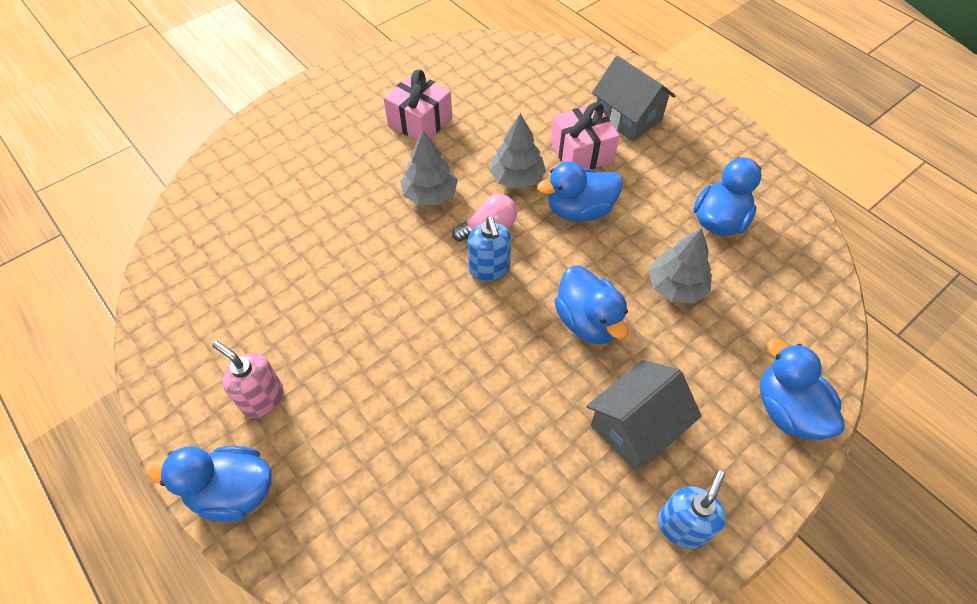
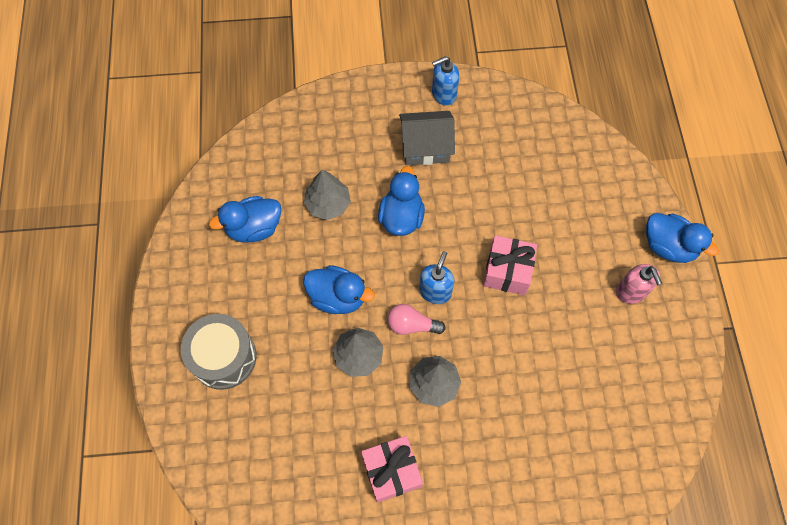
camera: 145 degrees left, 10 degrees up
(581, 152) = (291, 347): pink gift -> pink gift (507, 271)
(628, 117) = (223, 357): grey house -> grey drum
(787, 410) = (339, 106): blue duck -> none

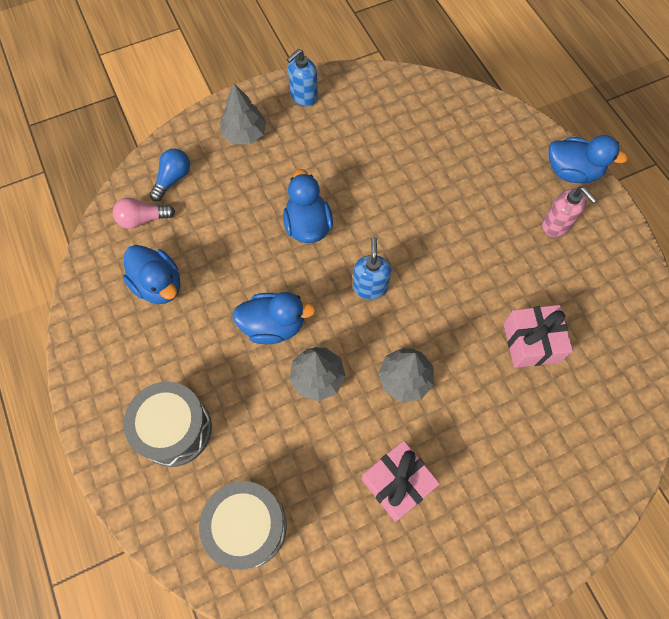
camera: 20 degrees left, 0 degrees up
(253, 460) = (247, 526): none -> grey drum
(254, 228) = (159, 285): blue duck -> blue duck turned 90 degrees counterclockwise
(299, 136) = (173, 179): none -> blue light bulb
(328, 204) = (228, 236): grey tree -> grey tree (244, 134)
(412, 325) = (360, 328): pink light bulb -> pink light bulb (143, 219)
(425, 147) = (305, 151): grey house -> none
(507, 271) = (432, 244): pink gift -> pink gift (531, 342)

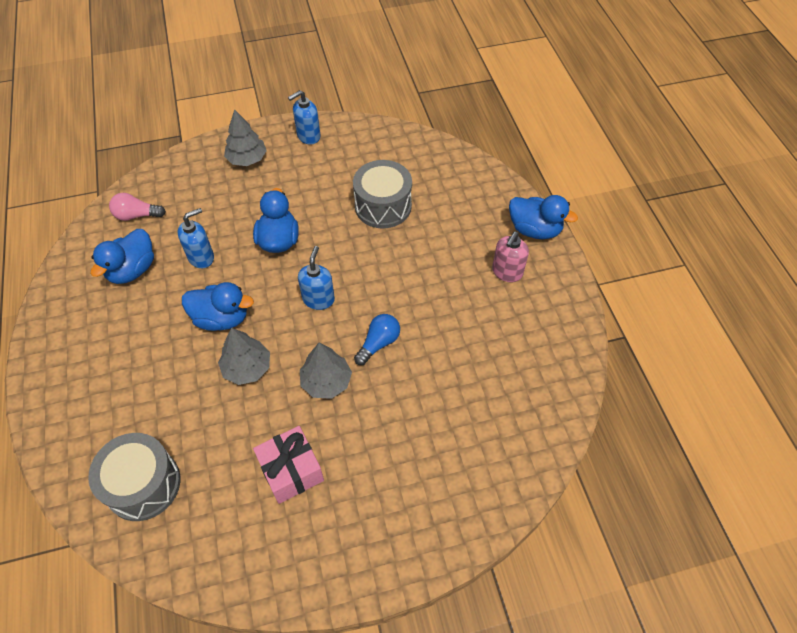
camera: 10 degrees right, 10 degrees down
(159, 285) = (132, 270): blue duck -> blue duck turned 60 degrees clockwise
(173, 179) = (173, 187): blue light bulb -> blue light bulb (378, 343)
(175, 429) = (106, 391): grey drum -> grey drum (383, 206)
(230, 258) = (201, 257): none -> blue soap dispenser
(531, 342) = (454, 369): pink gift -> none
(556, 225) = (507, 272): pink soap dispenser -> pink soap dispenser turned 60 degrees clockwise

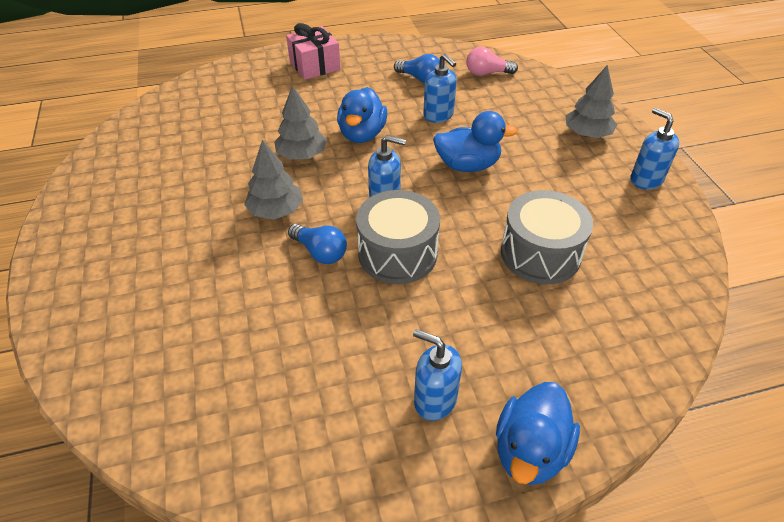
camera: 90 degrees right, 10 degrees down
(132, 270) = (420, 78): blue duck -> blue light bulb
(137, 215) = (487, 73): pink light bulb -> pink light bulb turned 90 degrees counterclockwise
(143, 484) = (198, 108): grey drum -> grey drum (397, 253)
(291, 471) = (181, 191): pink gift -> pink gift (315, 66)
(507, 272) = (434, 400): pink soap dispenser -> blue soap dispenser

